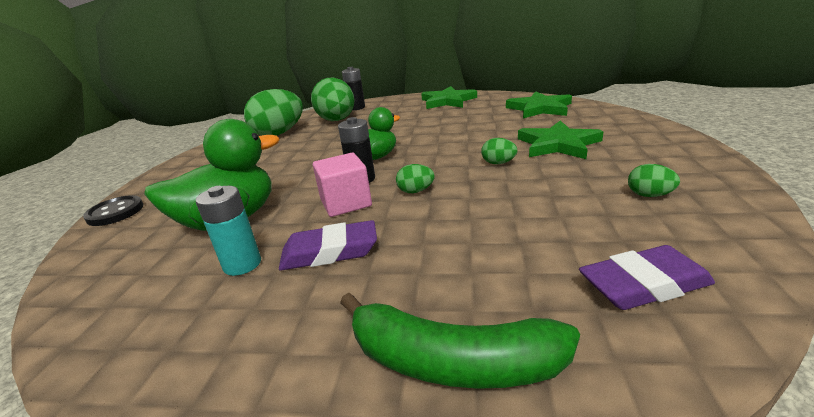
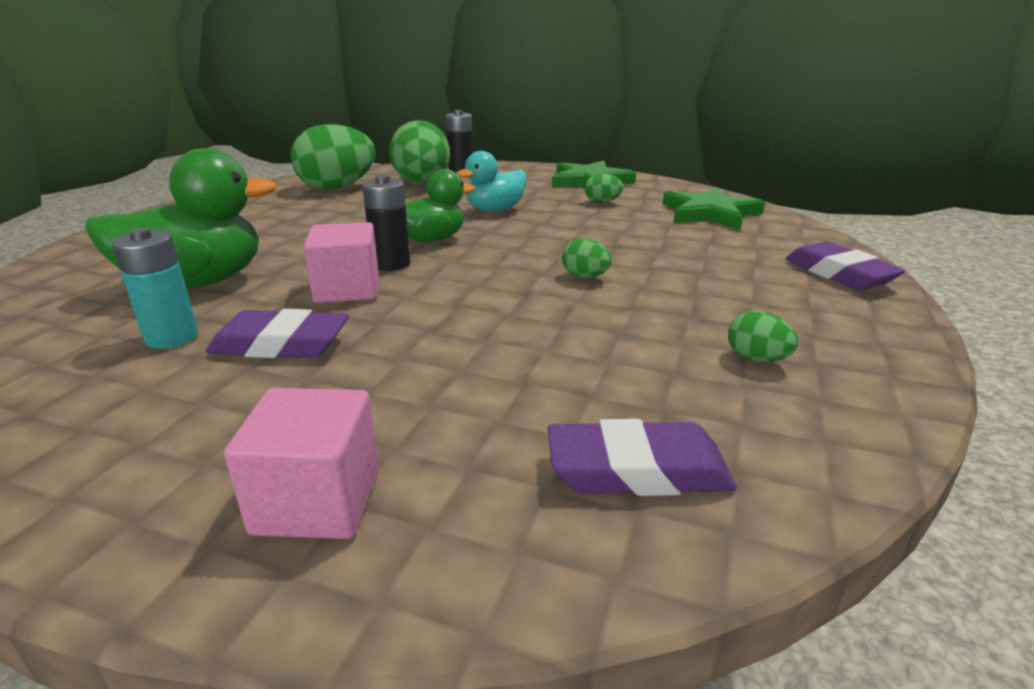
camera: 10 degrees right, 0 degrees up
(115, 212) = (80, 249): black button -> none
(402, 130) = (495, 210): none -> turquoise duck
(415, 191) = (445, 292): green egg -> green egg (602, 202)
(452, 362) = (317, 501): green banana -> pink cube
(558, 144) = (690, 267): green star -> none
(648, 132) = (839, 274): none -> purple eraser

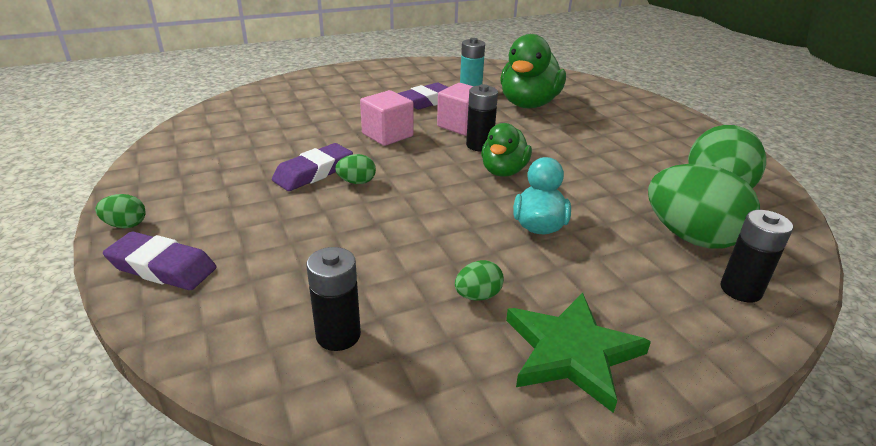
camera: 135 degrees right, 5 degrees up
(317, 501) = (328, 83): pink cube -> pink cube (387, 135)
(637, 470) = (243, 114): purple eraser -> purple eraser (313, 172)
(710, 213) = (338, 335): green star -> black battery
(756, 359) = (214, 166): green egg -> green egg (126, 225)

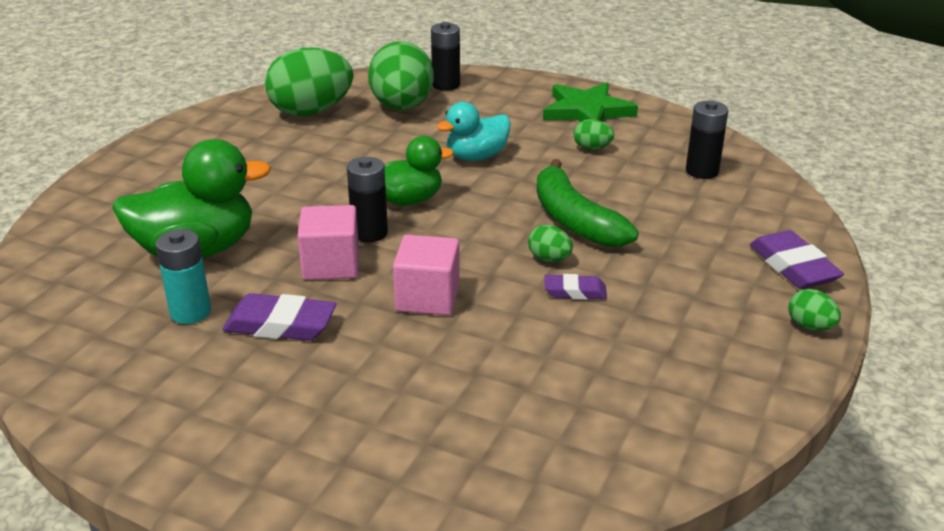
camera: 130 degrees left, 0 degrees up
(313, 172) = (575, 291): purple eraser -> purple eraser, size x0.60
(380, 215) = (574, 220): none -> green banana

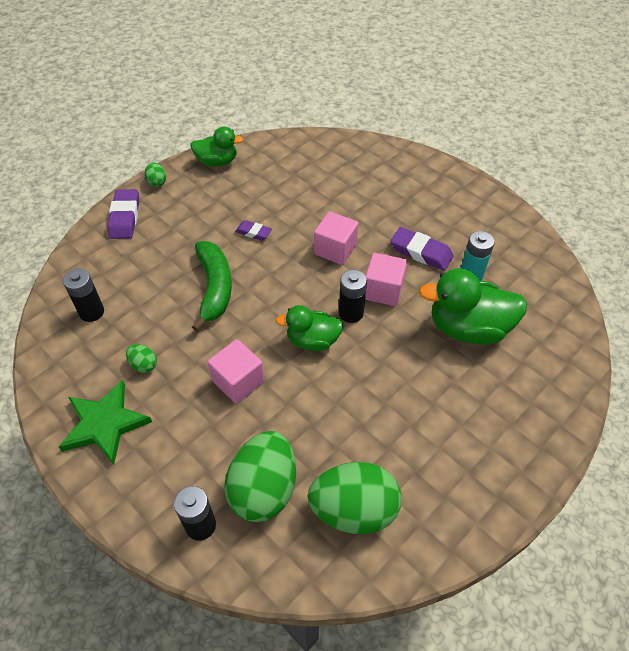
camera: 160 degrees left, 20 degrees up
(476, 156) = (238, 381): turquoise duck -> pink cube
(549, 259) = (252, 259): green egg -> none
(746, 389) = (217, 162): none -> green duck

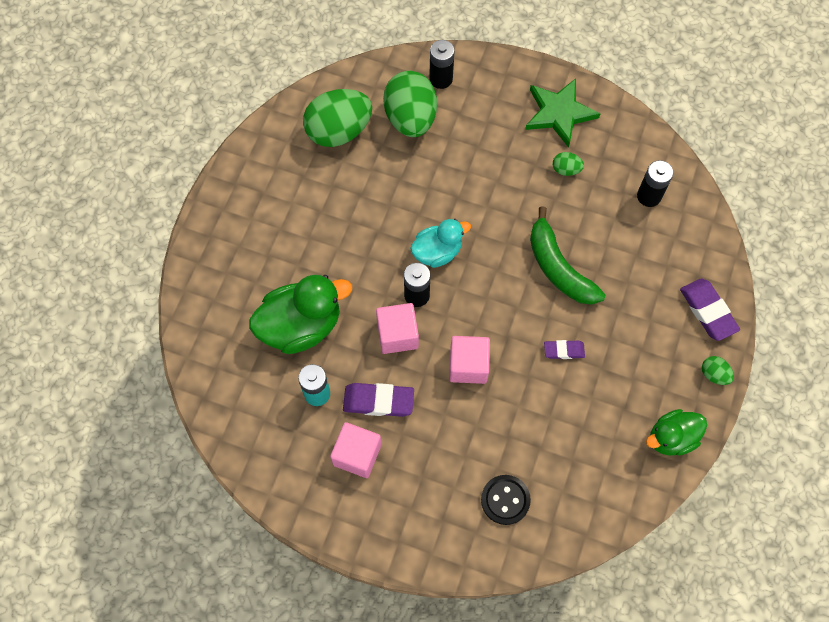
camera: 155 degrees right, 15 degrees up
(238, 381) = (479, 188): pink cube -> pink cube (357, 454)
(312, 341) = (437, 252): green duck -> turquoise duck
(355, 169) = (505, 500): none -> black button

